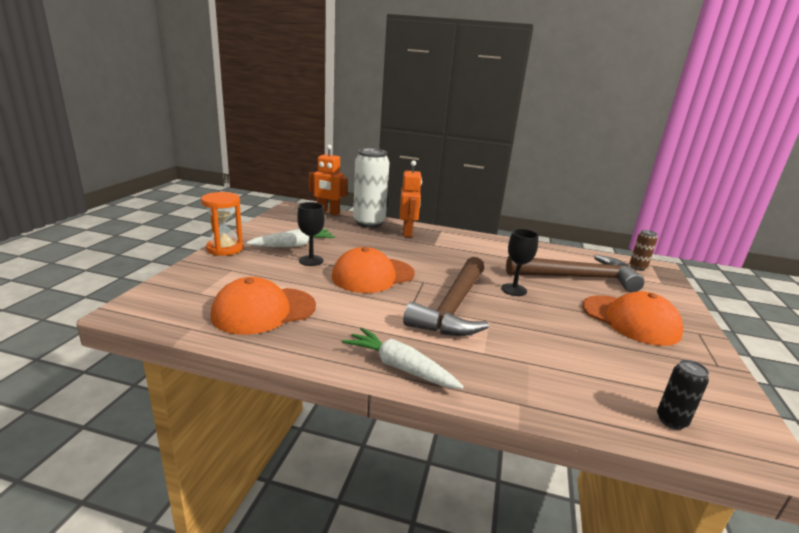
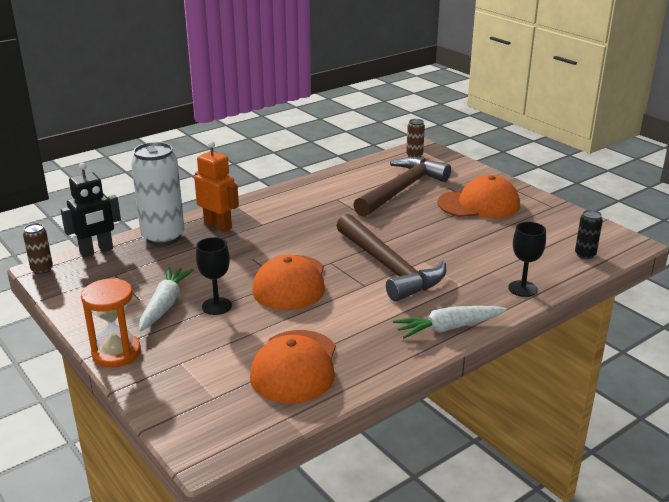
camera: 50 degrees left, 5 degrees up
(291, 207) = (42, 269): none -> brown can
(328, 212) = (96, 251): orange robot -> black robot
(514, 290) = (390, 227): black goblet -> black goblet (522, 289)

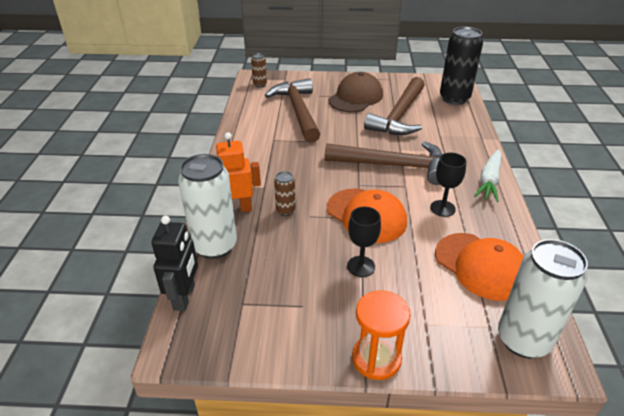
camera: 50 degrees left, 10 degrees up
(42, 269) = (170, 351): brown can -> brown can (285, 211)
(165, 305) = (328, 294): white carrot -> none
(216, 421) = (523, 340): none -> white can
(479, 204) = (355, 97): orange cap -> brown cap
(486, 238) = (399, 116): none -> brown hammer
(522, 289) = (470, 134): black goblet -> black goblet (442, 208)
(585, 255) = (454, 98): black can -> black can, size x2.12

